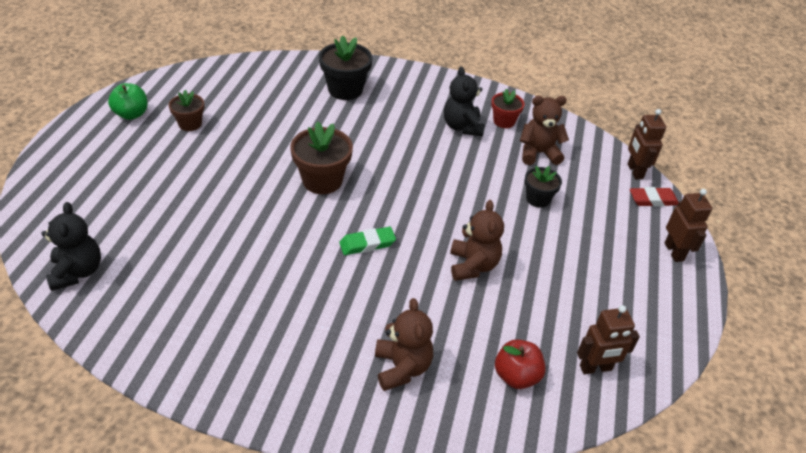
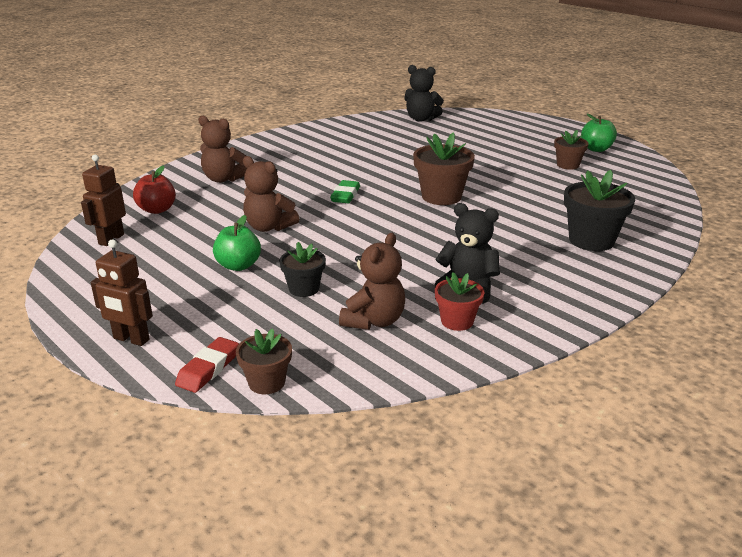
camera: 125 degrees right, 15 degrees down
(546, 250) = (238, 266): none -> green apple
(634, 171) = (266, 382): brown robot -> brown flower pot

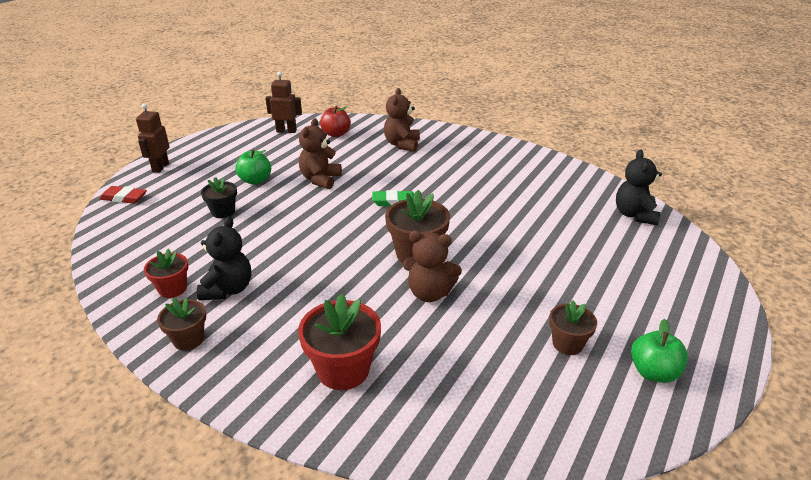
camera: 75 degrees right, 5 degrees up
(266, 382) = (104, 220): brown flower pot -> brown flower pot (188, 339)
(374, 321) = (175, 249): brown teddy bear -> brown teddy bear (429, 293)
(591, 240) = (343, 370): black flower pot -> red flower pot

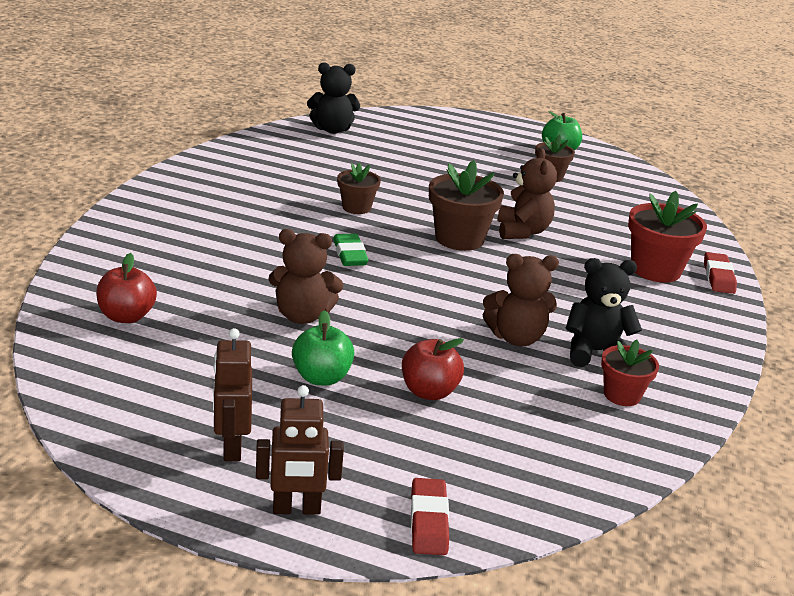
camera: 105 degrees left, 5 degrees down
(188, 339) = (688, 362): brown flower pot -> brown flower pot (356, 207)
(223, 212) = (429, 392): black flower pot -> red apple
(286, 131) = (110, 373): brown robot -> brown robot (231, 447)
(317, 421) = (718, 277): none -> red eraser
(402, 144) = (169, 254): brown teddy bear -> brown teddy bear (516, 338)

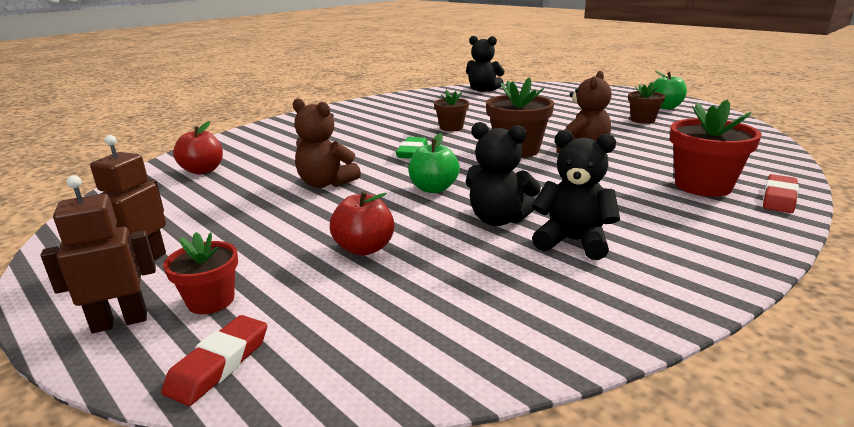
camera: 30 degrees right, 5 degrees down
(296, 509) = (120, 322): brown robot -> brown robot turned 135 degrees clockwise
(321, 377) = (285, 224): green apple -> green apple (433, 189)
(516, 338) = (498, 219): brown teddy bear -> black teddy bear
(622, 395) = (571, 284): red flower pot -> red flower pot (211, 301)

